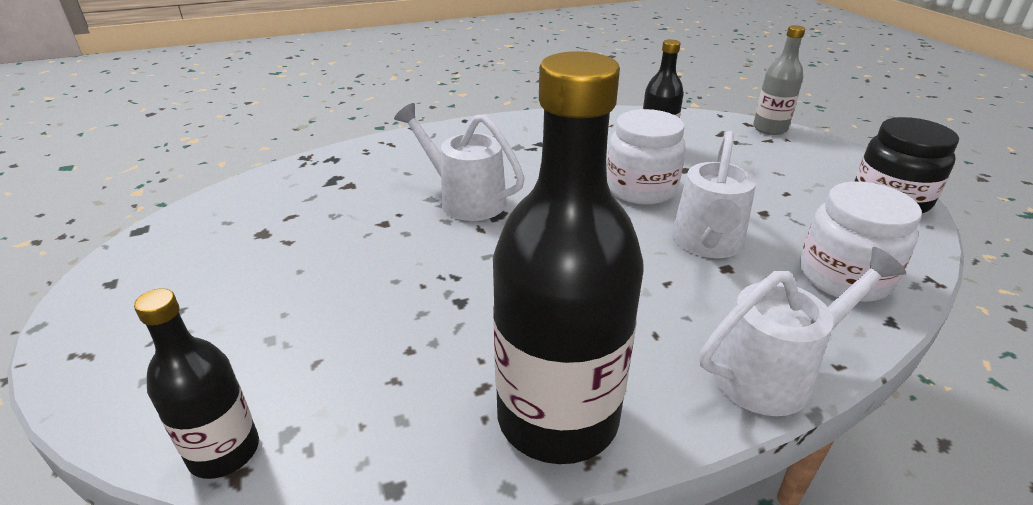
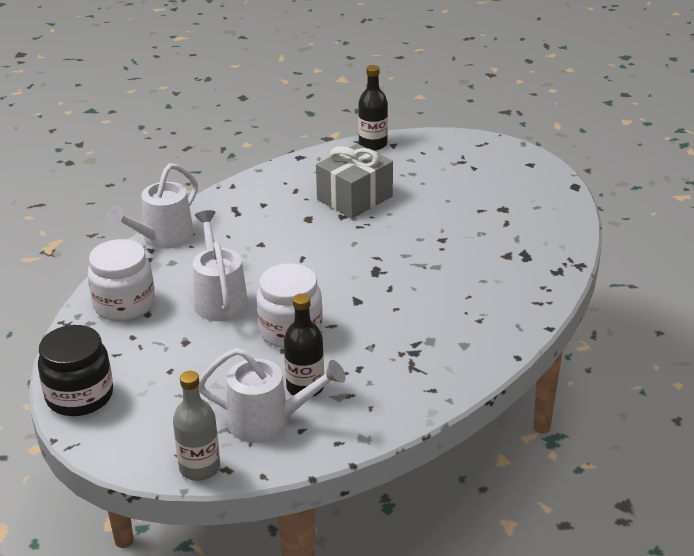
camera: 150 degrees right, 0 degrees up
(408, 327) = (354, 198): none -> grey gift
(464, 199) = (412, 274): white watering can -> white watering can (269, 422)
(557, 417) = (254, 192): black bottle -> none

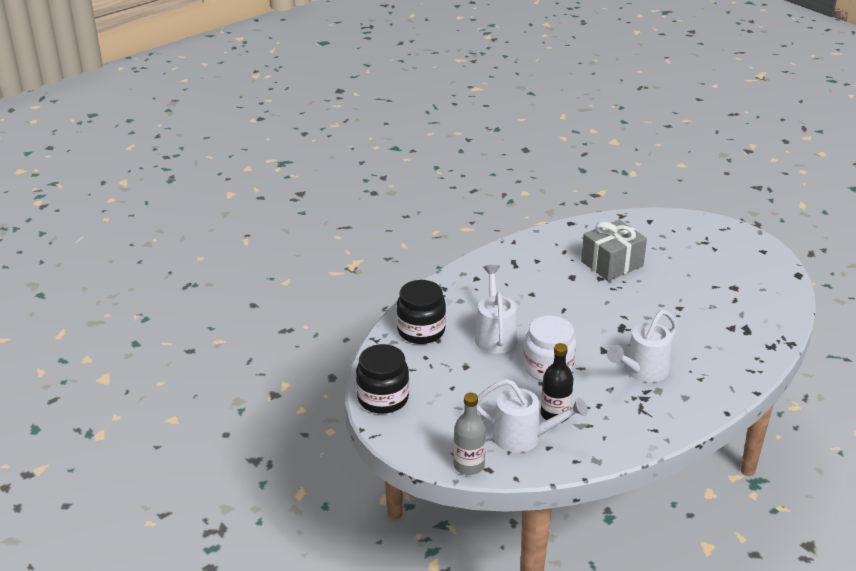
camera: 10 degrees right, 0 degrees up
(124, 305) = (421, 331): white jar -> black jar
(162, 238) = (454, 280): white watering can -> white watering can (642, 371)
(373, 144) = (632, 218): black bottle -> none

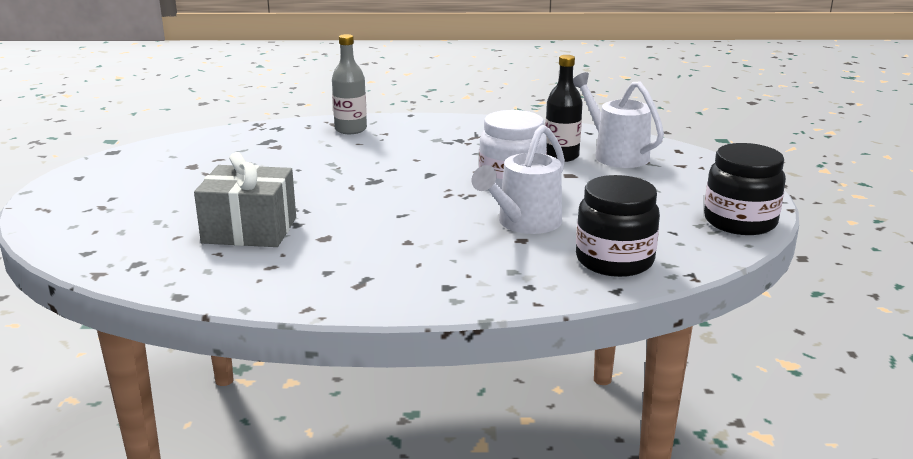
camera: 140 degrees left, 10 degrees down
(469, 465) = (695, 157): grey bottle -> grey bottle (350, 129)
(642, 371) = (425, 151): white watering can -> none

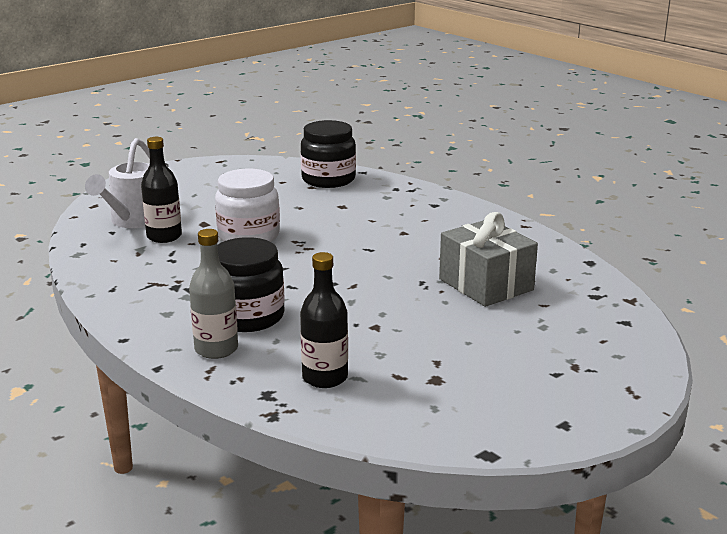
camera: 130 degrees left, 0 degrees up
(261, 143) = (325, 377): none -> black bottle
(523, 224) = (318, 212): white watering can -> none
(740, 222) = (219, 166): black jar -> black jar (248, 317)

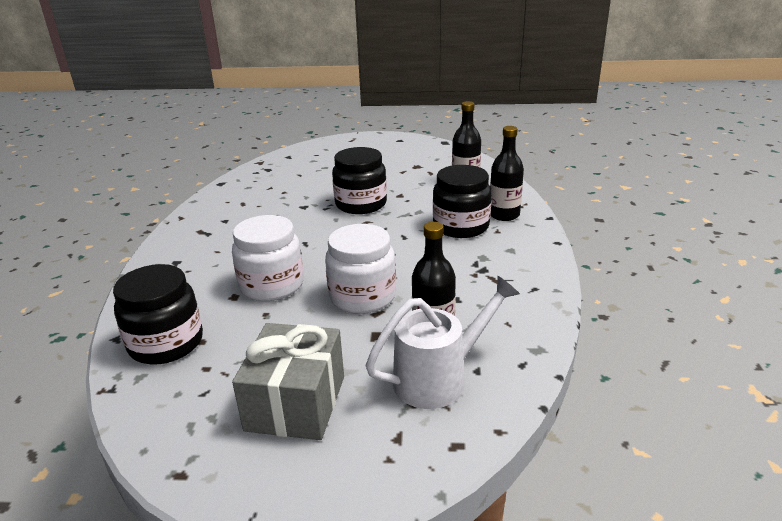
camera: 135 degrees left, 5 degrees up
(216, 349) = (504, 215): grey bottle -> black bottle
(329, 219) = (272, 285): none -> white jar
(395, 299) = (361, 204): none -> black jar
(485, 284) = (299, 193): grey gift -> grey gift (296, 403)

